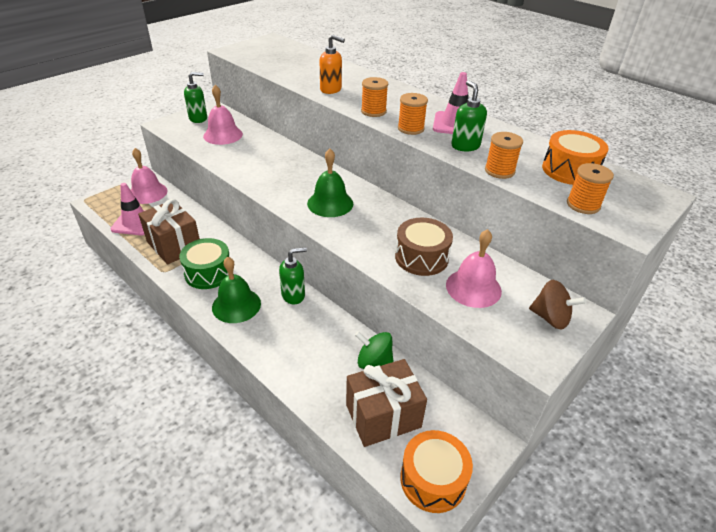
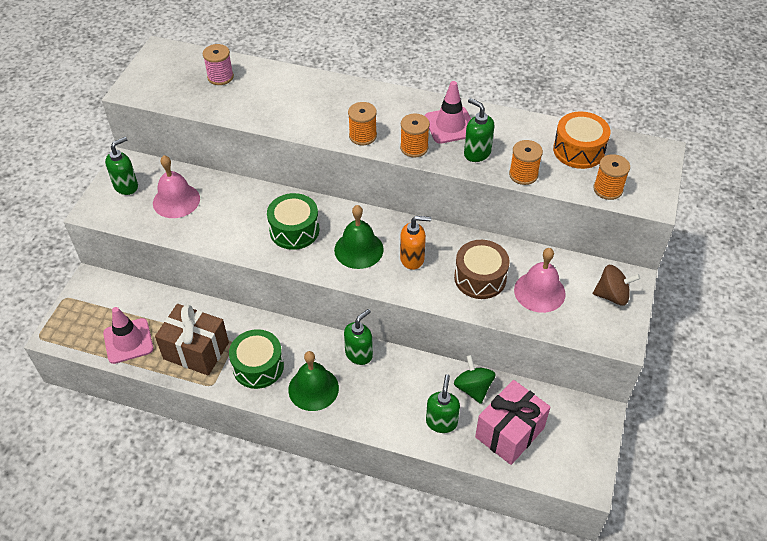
camera: 25 degrees left, 10 degrees up
(147, 193) = (107, 297): pink bell -> none
(290, 176) = (294, 230): none -> green drum
(297, 58) = (220, 77): none -> pink spool
(324, 377) = (441, 422): none -> green soap dispenser
(331, 89) = (296, 117): orange soap dispenser -> orange soap dispenser (412, 259)
(374, 362) = (473, 388): green spinning top -> green spinning top turned 75 degrees clockwise
(383, 416) = (509, 432): brown gift -> pink gift
(433, 479) = (575, 464): orange drum -> none

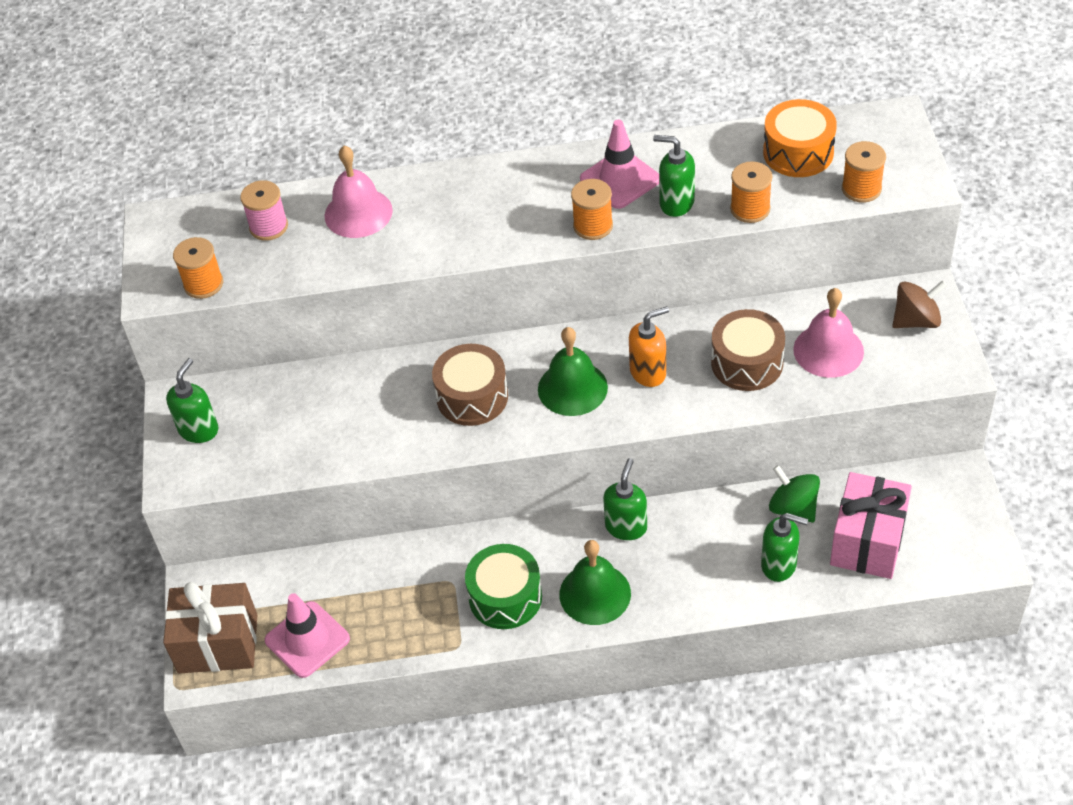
camera: 20 degrees left, 0 degrees up
(176, 200) = (284, 421): pink bell -> pink bell (358, 213)
(196, 351) = (409, 613): brown gift -> brown gift (218, 643)
(294, 230) = (472, 397): green drum -> brown drum
(363, 136) = (517, 235): orange spool -> orange spool (203, 284)
(441, 422) = (779, 565): green soap dispenser -> green soap dispenser turned 120 degrees clockwise

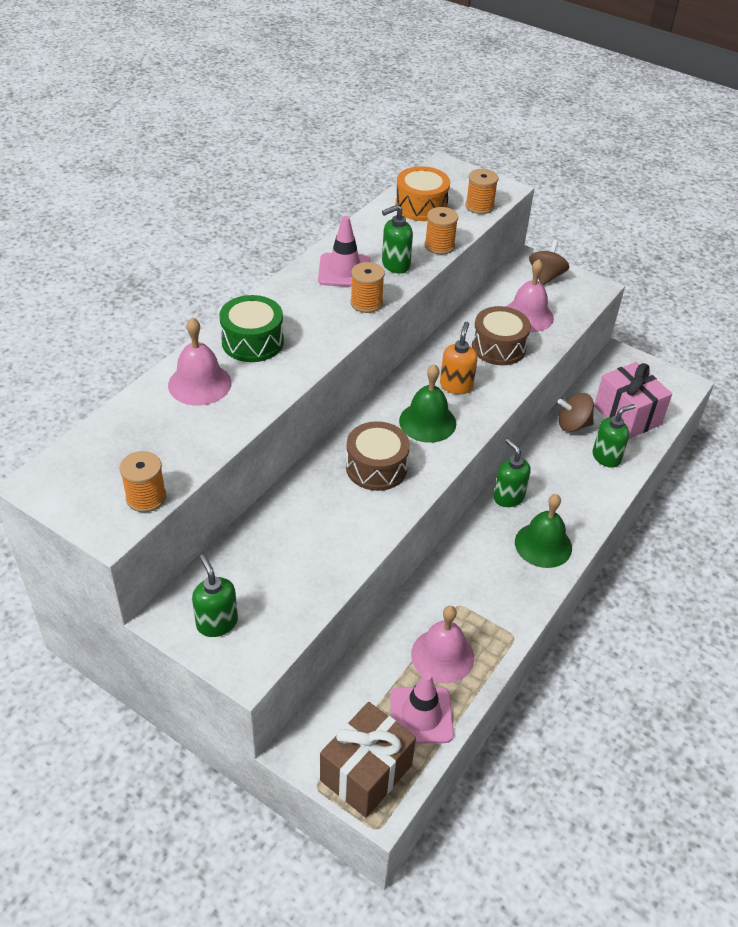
camera: 55 degrees left, 5 degrees down
(269, 227) = (143, 431): pink spool -> none
(383, 610) = (442, 655): none -> pink bell
(505, 597) = (500, 587): green drum -> green drum (252, 342)
(793, 508) = (573, 425): green spinning top -> brown spinning top

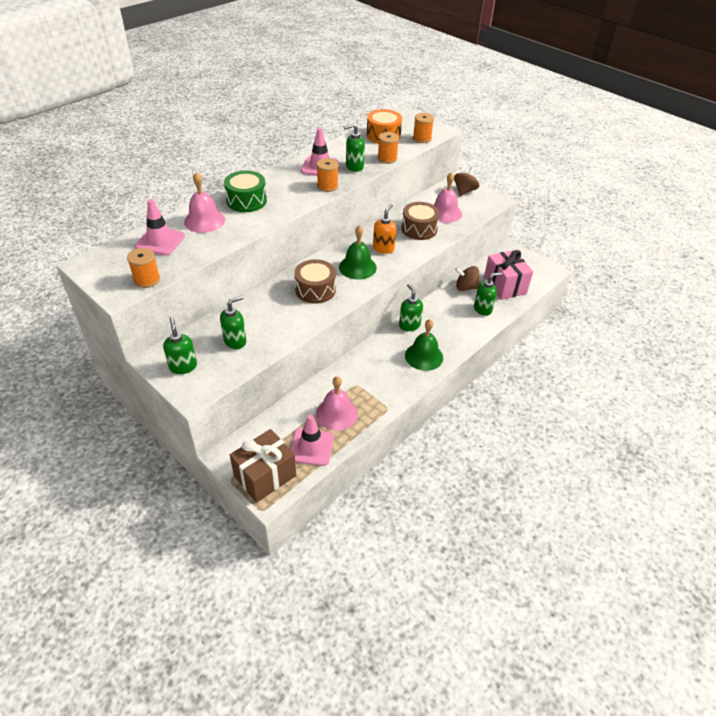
camera: 10 degrees right, 0 degrees up
(143, 428) = (160, 241): none -> pink traffic cone
(283, 569) = (235, 341): none -> green soap dispenser

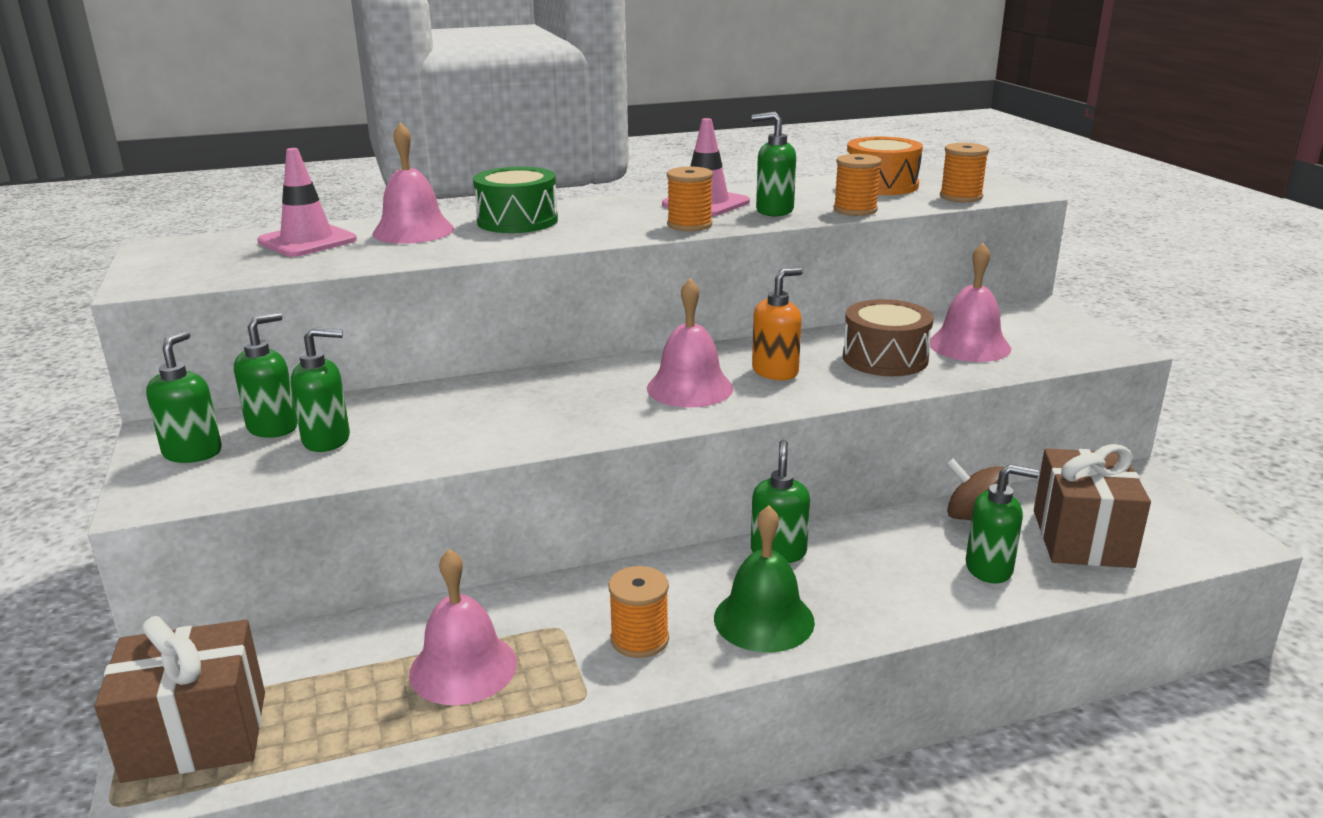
camera: 30 degrees right, 20 degrees down
(147, 280) = (214, 276): orange spool -> orange spool (639, 639)
(203, 342) = (273, 427): none -> green soap dispenser
(311, 447) = (345, 715): pink traffic cone -> none
(315, 290) = (566, 402): brown drum -> none
(357, 267) = (690, 388): green bell -> pink bell
(464, 191) = (1046, 323): brown spinning top -> none
(504, 286) = (1082, 538): pink gift -> brown gift

